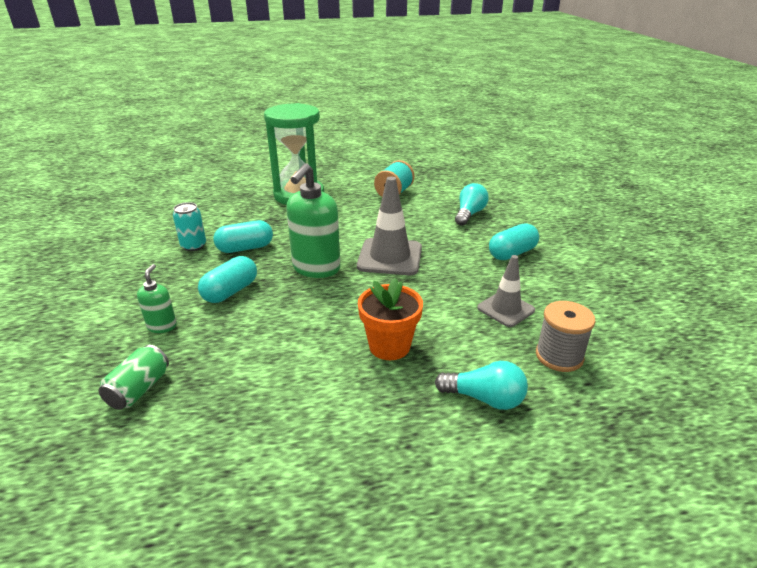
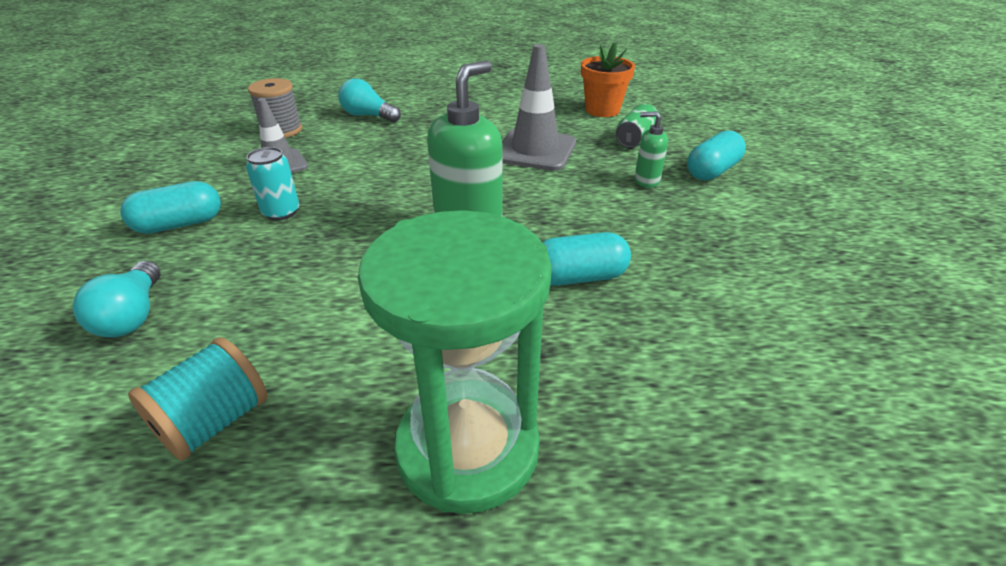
camera: 170 degrees left, 5 degrees up
(162, 326) = (646, 181): green soap dispenser -> green soap dispenser turned 90 degrees clockwise
(193, 246) = (672, 292): turquoise can -> turquoise can (281, 212)
(230, 291) = (583, 209): turquoise capsule -> turquoise capsule (712, 171)
(389, 346) = (419, 147): orange flower pot -> orange flower pot (602, 110)
(390, 257) = (356, 236): grey traffic cone -> grey traffic cone (535, 150)
(469, 214) = (133, 315): turquoise light bulb -> turquoise light bulb turned 45 degrees counterclockwise

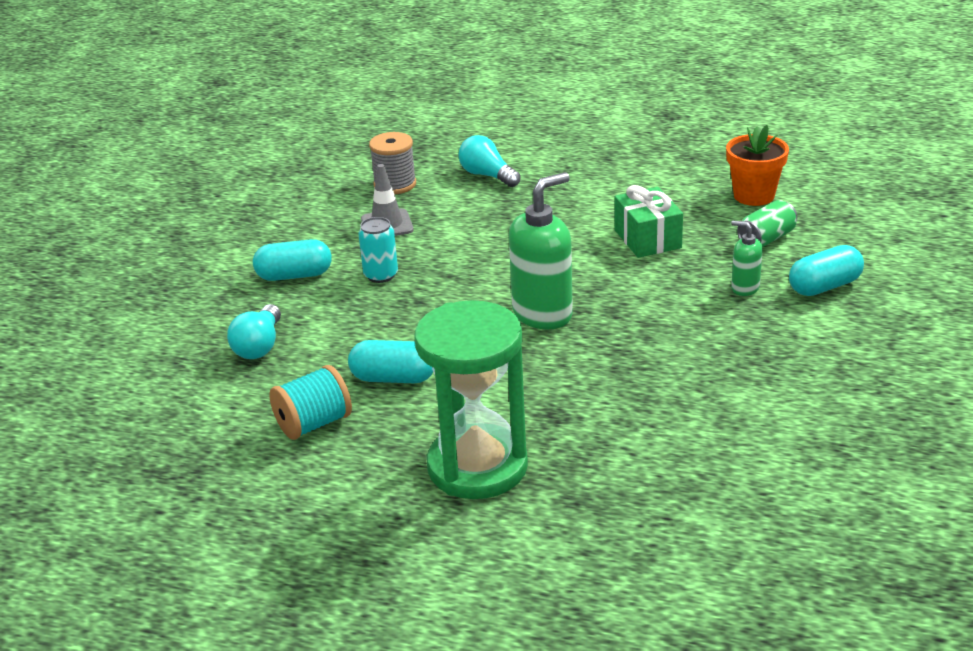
camera: 20 degrees right, 5 degrees down
(535, 150) = (647, 239): grey traffic cone -> green gift
(579, 277) = (620, 369): turquoise capsule -> turquoise capsule (393, 378)

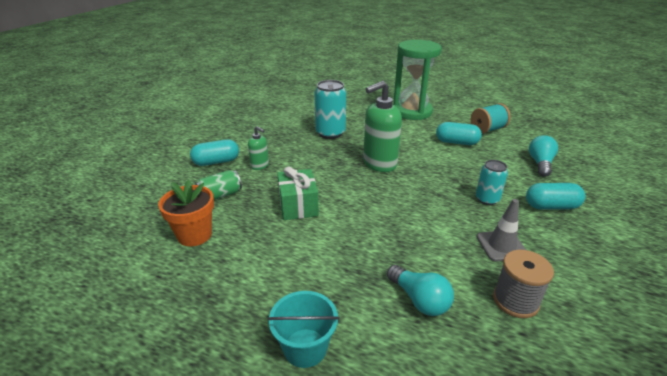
camera: 175 degrees left, 0 degrees up
(584, 141) = (305, 347): none -> turquoise bucket
(654, 373) = (330, 133): none -> turquoise can

